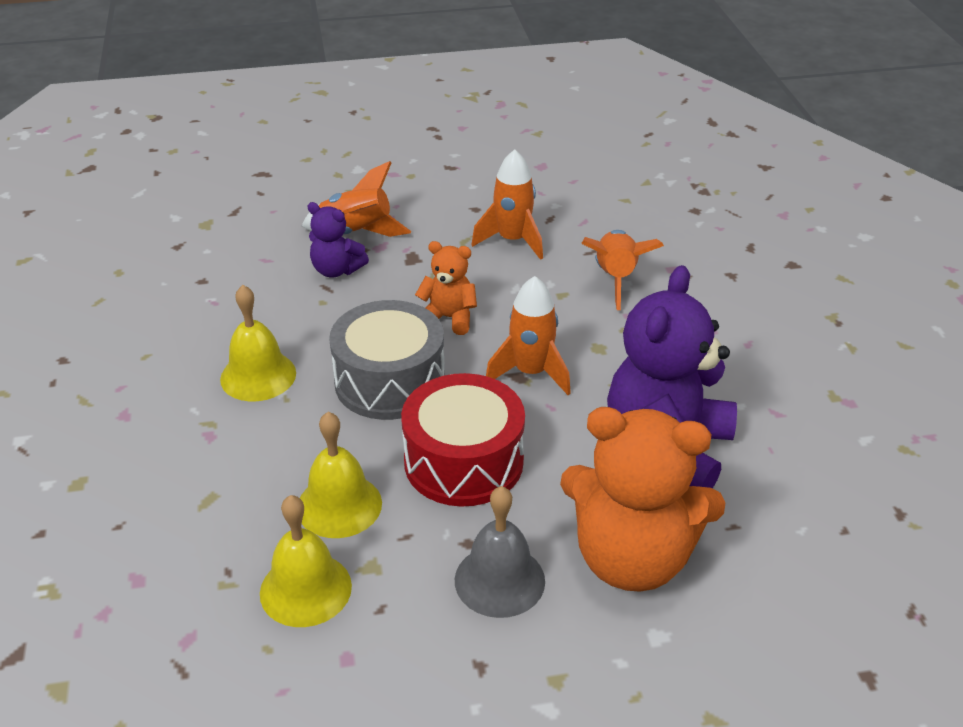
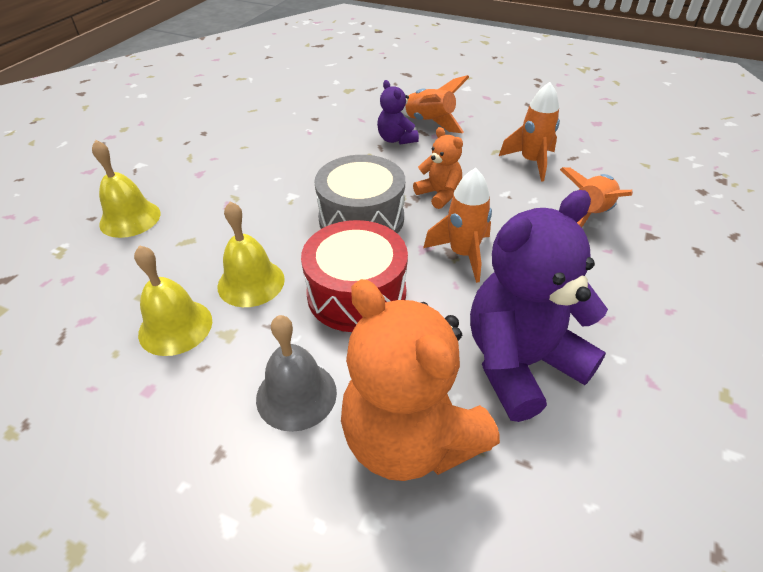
camera: 35 degrees right, 5 degrees up
(258, 376) = (289, 182): yellow bell -> yellow bell (130, 218)

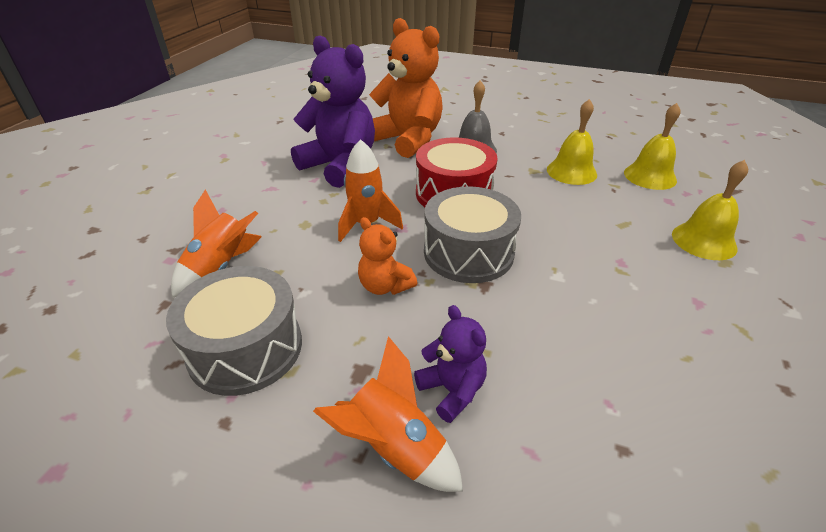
camera: 175 degrees right, 5 degrees down
(251, 282) = (540, 197): yellow bell -> yellow bell (650, 176)
(520, 363) = (340, 166): purple teddy bear -> purple teddy bear turned 105 degrees counterclockwise
(531, 162) = (245, 348): orange rocket -> grey drum

